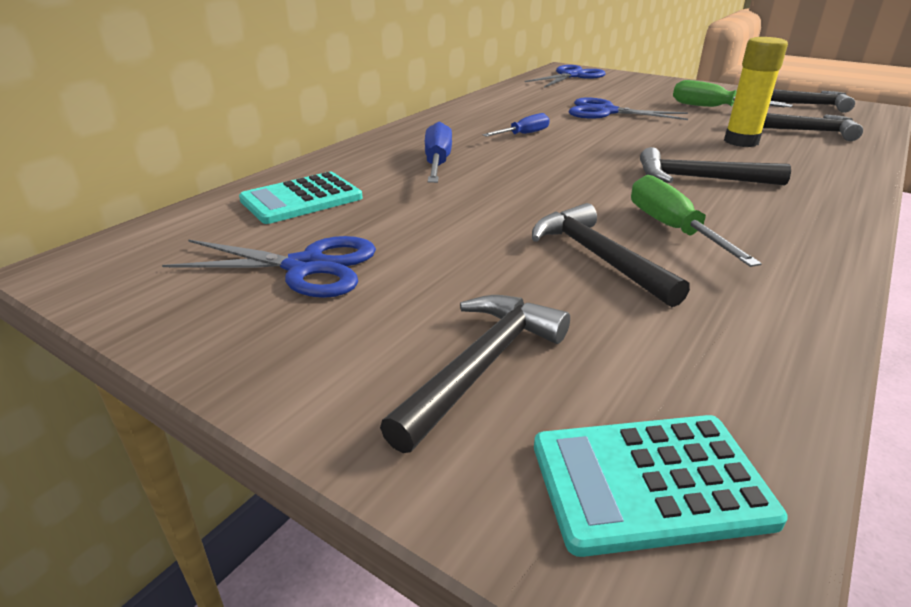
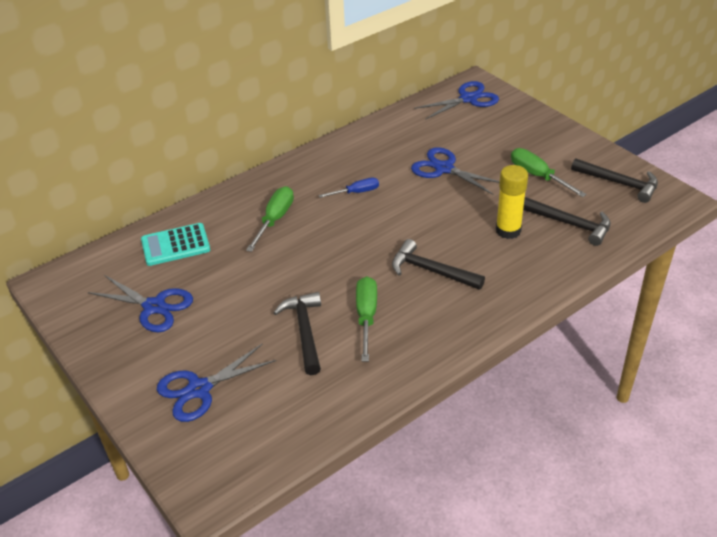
camera: 20 degrees right, 10 degrees up
(437, 163) = (275, 220): blue screwdriver -> green screwdriver
(481, 366) = (199, 389): black hammer -> blue scissors
(650, 483) = (225, 456): turquoise calculator -> none

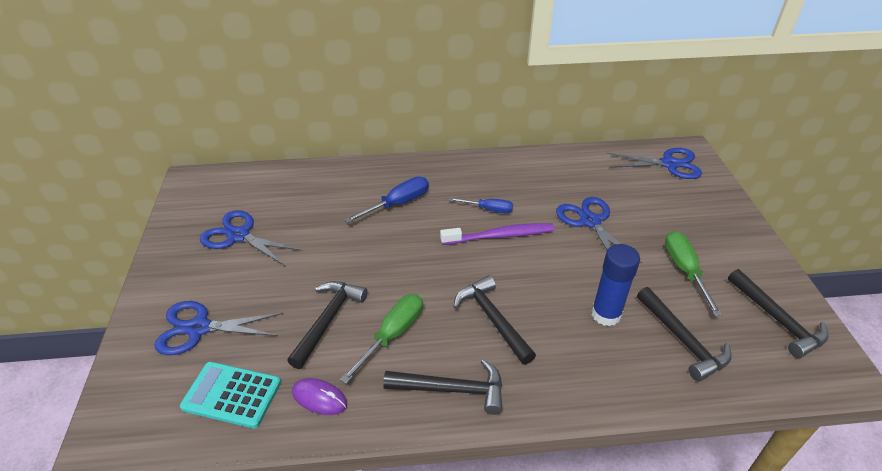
camera: 30 degrees right, 0 degrees up
(154, 307) = (239, 235): blue scissors -> blue scissors turned 150 degrees clockwise
(175, 245) = (303, 191): turquoise calculator -> turquoise calculator (232, 395)
(275, 220) = (398, 204): green screwdriver -> blue screwdriver
(352, 384) = (319, 398): none -> purple mouse
(384, 209) = (500, 236): none -> purple toothbrush
(443, 330) = (452, 389): none -> black hammer
(508, 230) = (606, 314): yellow glue stick -> blue glue stick

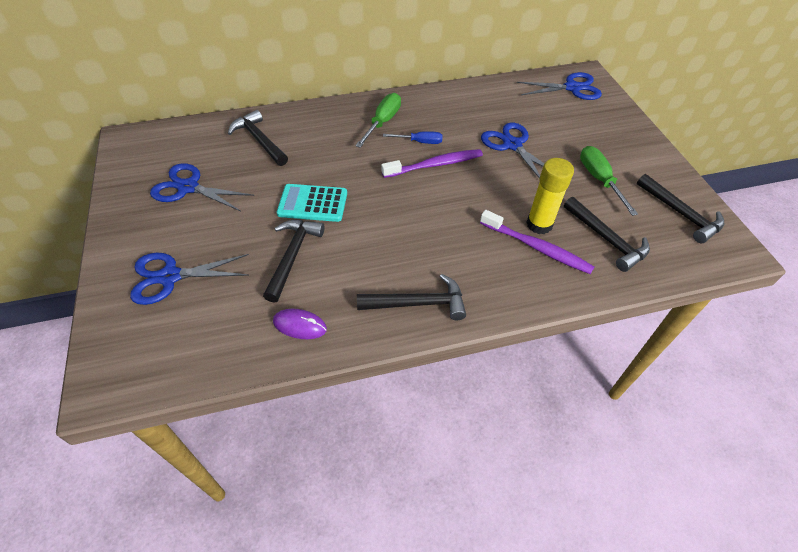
camera: 10 degrees left, 10 degrees up
(232, 395) = (216, 333): turquoise calculator -> turquoise calculator (312, 203)
(392, 335) = (355, 262): green screwdriver -> green screwdriver (383, 122)
(398, 204) = (335, 144): blue screwdriver -> none
(492, 319) = (442, 239): black hammer -> black hammer (259, 140)
(598, 341) = (537, 247): none -> purple toothbrush
(606, 314) = (539, 224): blue glue stick -> yellow glue stick

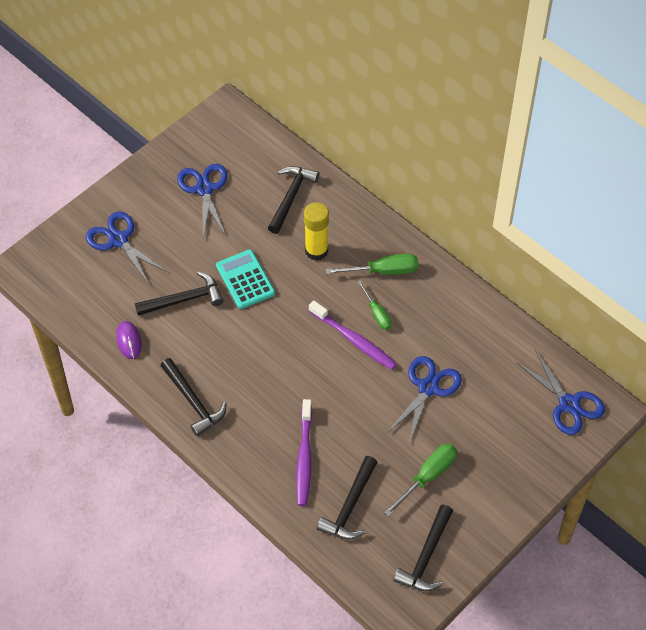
camera: 60 degrees right, 5 degrees up
(420, 142) = (377, 313): blue screwdriver -> green screwdriver
(539, 224) = (333, 449): yellow glue stick -> yellow glue stick (316, 251)

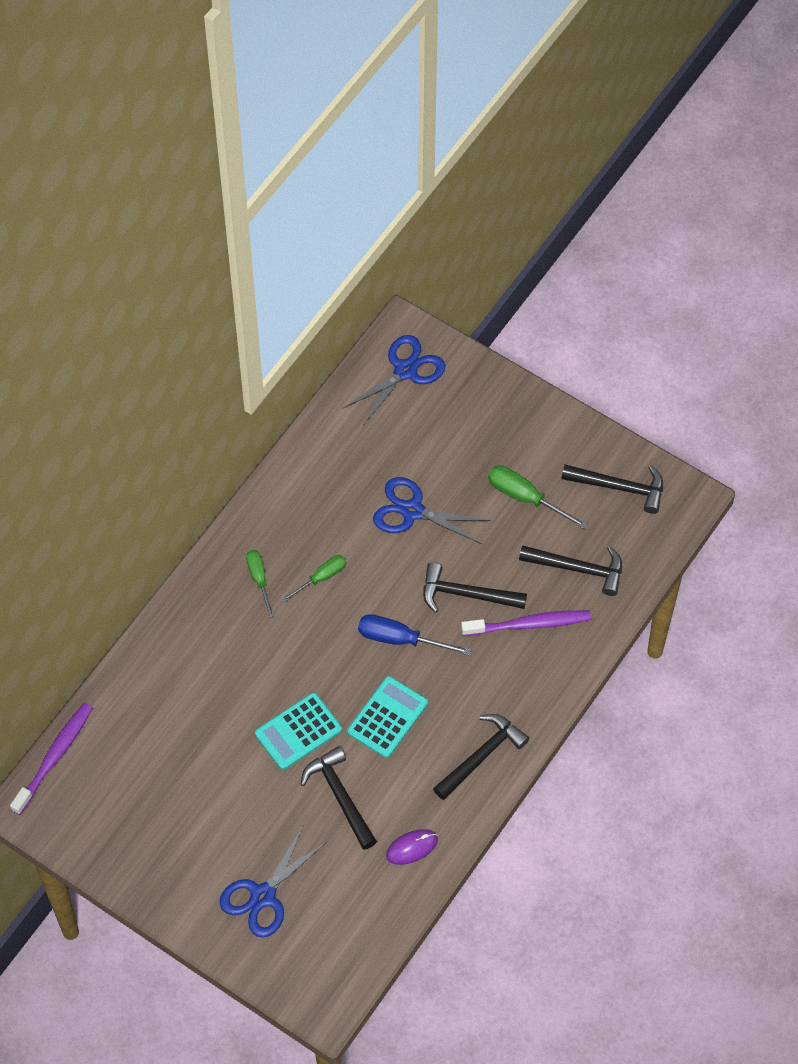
camera: 100 degrees left, 5 degrees up
(204, 189) = (165, 807): blue scissors -> none
(243, 341) = (387, 717): none -> turquoise calculator
(290, 197) = (163, 701): black hammer -> black hammer (466, 594)
(310, 360) = (400, 639): none -> blue screwdriver
(316, 251) = (241, 658): yellow glue stick -> none
(354, 340) = (363, 597): purple toothbrush -> purple toothbrush (54, 757)
(383, 271) = (259, 579): green screwdriver -> green screwdriver, size x0.66

